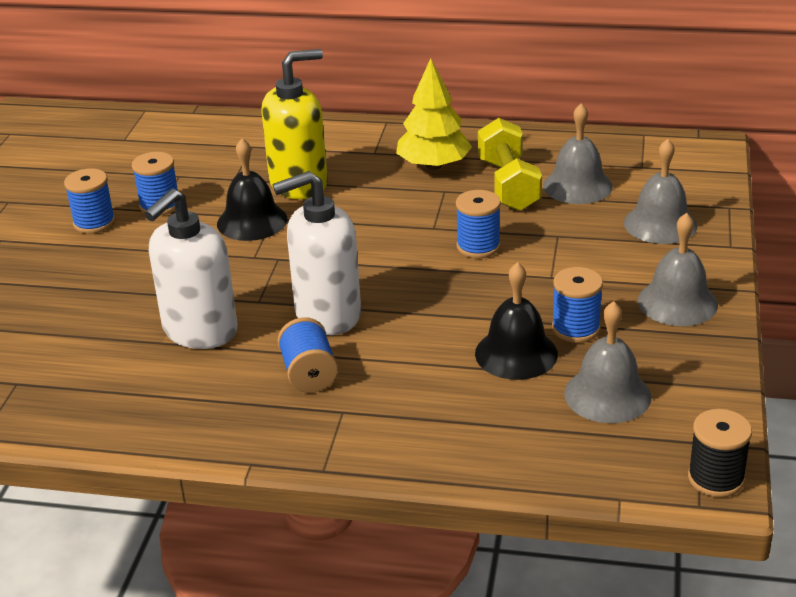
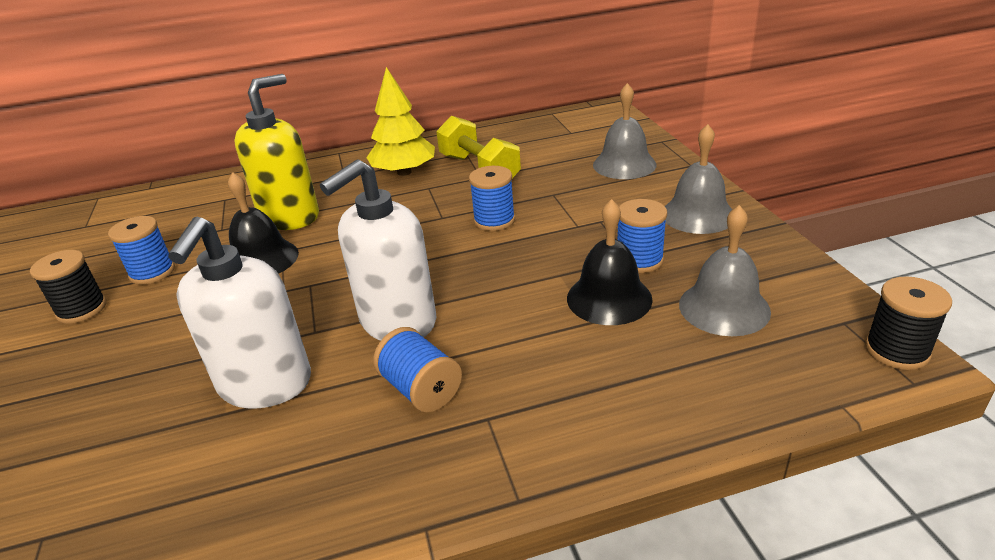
camera: 25 degrees left, 0 degrees up
(94, 223) = (82, 309): blue spool -> black spool
(577, 186) = (535, 156): grey bell -> none

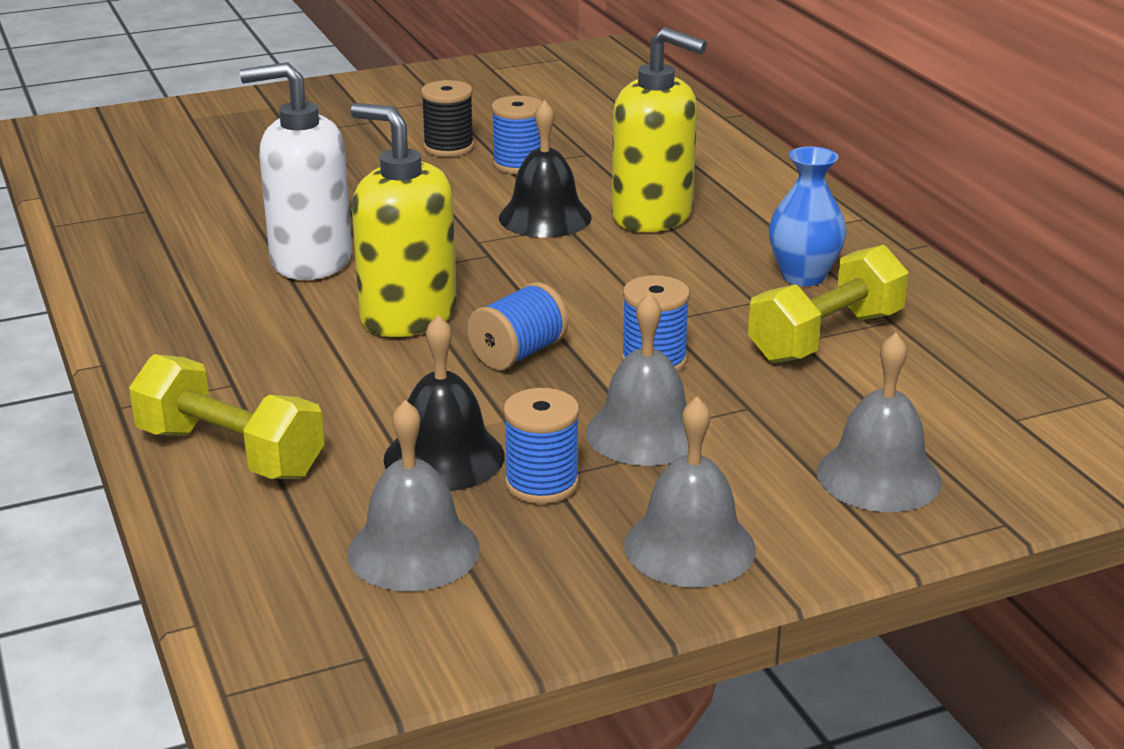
camera: 80 degrees right, 5 degrees down
(397, 321) = (408, 316): white soap dispenser -> yellow soap dispenser
(404, 172) = (803, 276): yellow tree -> blue vase
(421, 389) = (285, 342): blue spool -> blue spool (518, 353)
(580, 225) = (645, 433): none -> grey bell
(605, 408) = (230, 453): none -> yellow dumbbell
(896, 350) = (293, 693): black spool -> none

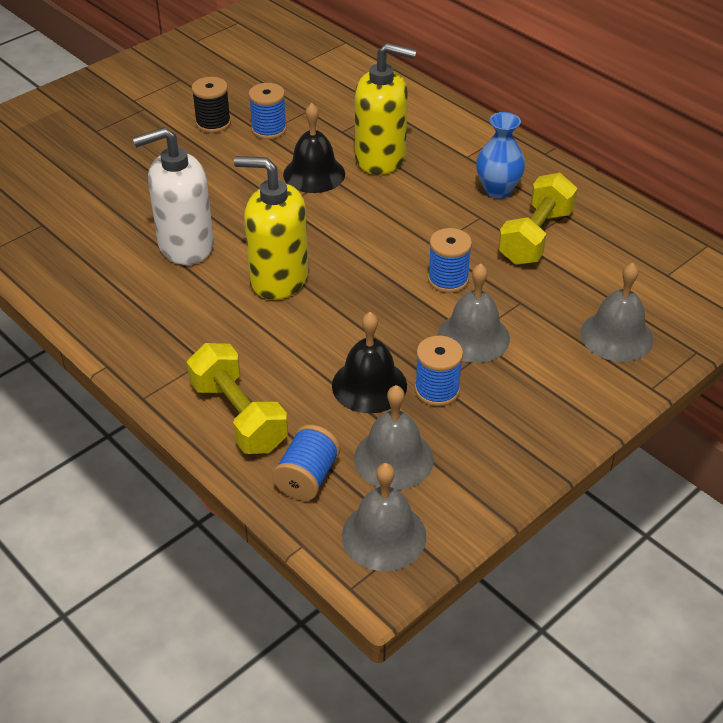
camera: 20 degrees left, 15 degrees up
(230, 453) = (238, 416): yellow dumbbell -> yellow dumbbell turned 45 degrees clockwise
(518, 353) = (365, 293): blue spool -> blue spool (307, 477)
(689, 546) = (543, 413): grey bell -> grey bell (384, 535)

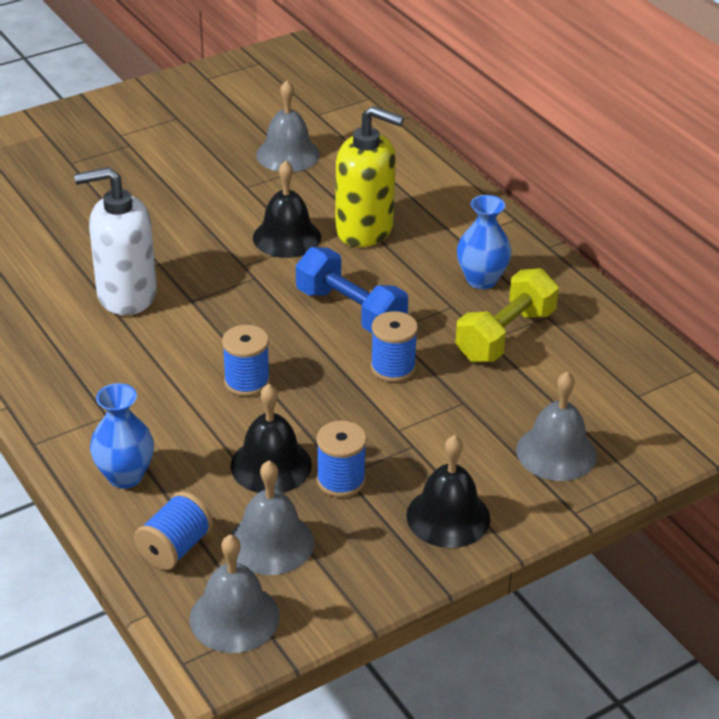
camera: 10 degrees right, 5 degrees down
(213, 123) = (197, 169): black spool -> none
(238, 416) = (125, 476): yellow dumbbell -> blue vase
(269, 129) = (254, 183): blue spool -> blue spool (247, 382)
(278, 278) = (212, 342): yellow soap dispenser -> none
(393, 233) = (350, 311): none -> blue dumbbell
(473, 337) = (399, 431): grey bell -> grey bell (288, 154)
(543, 409) = (448, 517): none -> black bell

